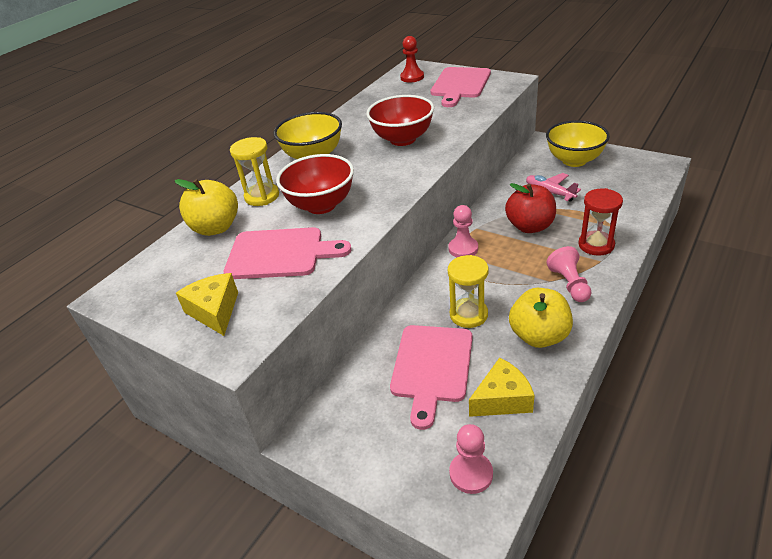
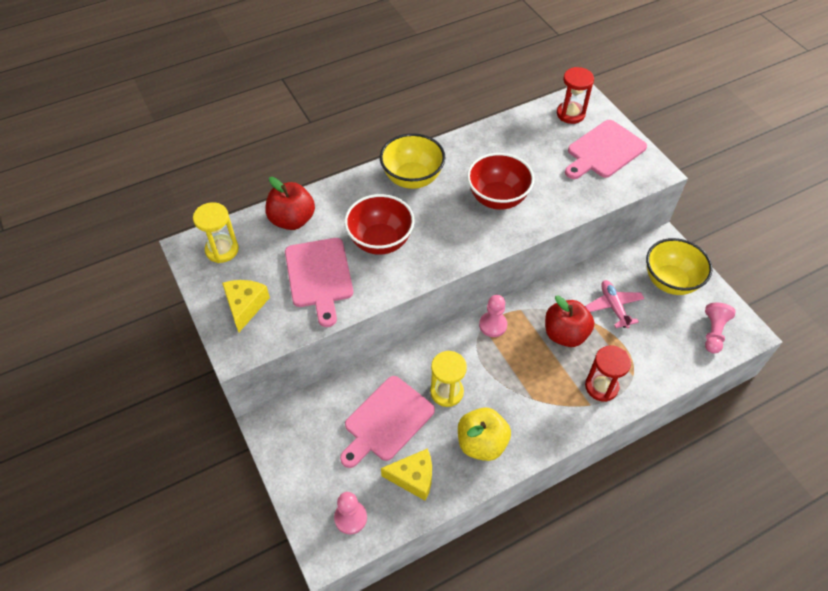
camera: 25 degrees right, 15 degrees up
(216, 228) = (292, 220): yellow apple -> red apple
(262, 196) = (344, 204): yellow hourglass -> yellow hourglass (222, 250)
(280, 253) = (319, 276): pink cutting board -> pink cutting board turned 45 degrees clockwise
(412, 77) = (570, 114): red pawn -> red hourglass
(569, 284) = (545, 411): pink pawn -> pink pawn (713, 332)

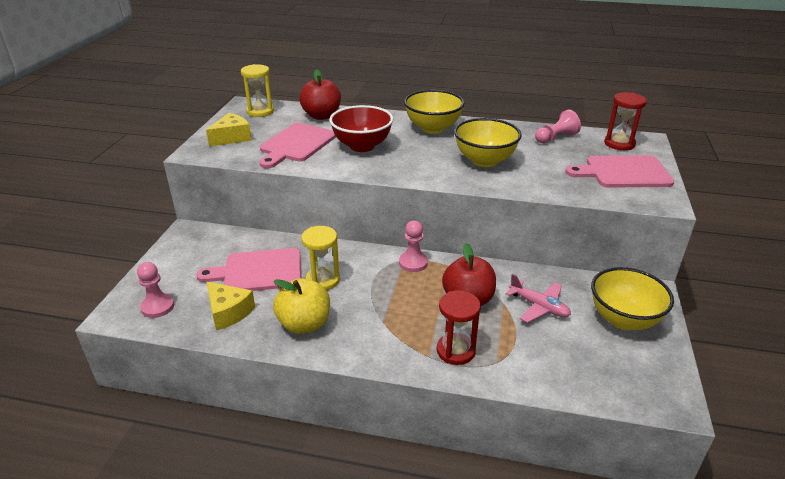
camera: 40 degrees right, 20 degrees down
(497, 198) = (484, 161): red bowl -> yellow bowl
(613, 307) = (539, 306): pink plane -> pink plane turned 105 degrees clockwise
(713, 332) = (629, 380): pink pawn -> pink pawn (555, 138)

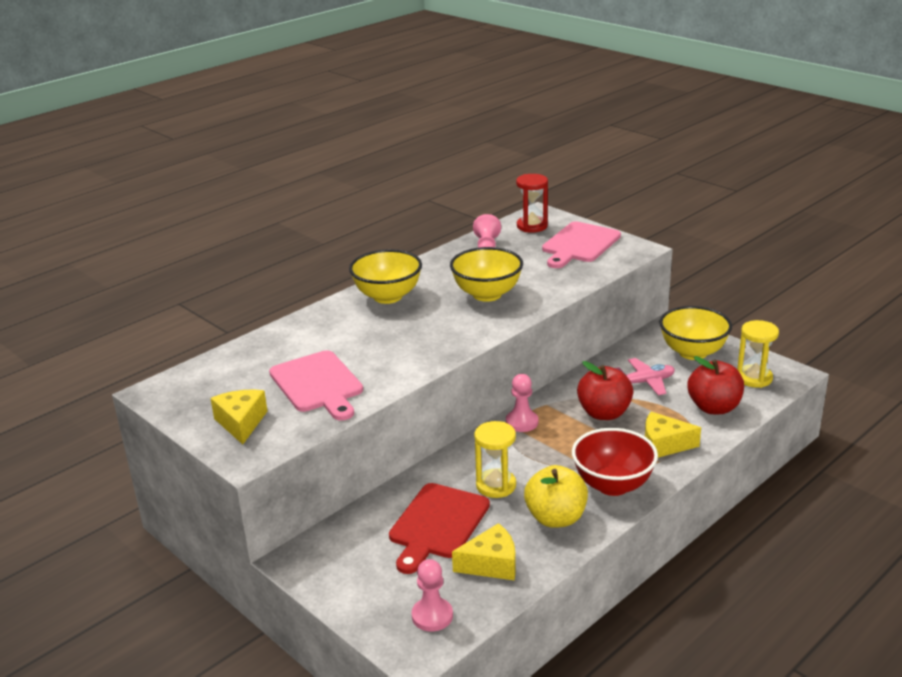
camera: 55 degrees left, 5 degrees down
(258, 271) = (437, 524): pink cutting board -> red cutting board
(260, 111) = (193, 386): yellow hourglass -> yellow hourglass (754, 378)
(321, 116) = (266, 349): red apple -> red apple (714, 407)
(362, 146) = (375, 346): red bowl -> red bowl (613, 485)
(455, 351) = (664, 445): red hourglass -> yellow cheese

